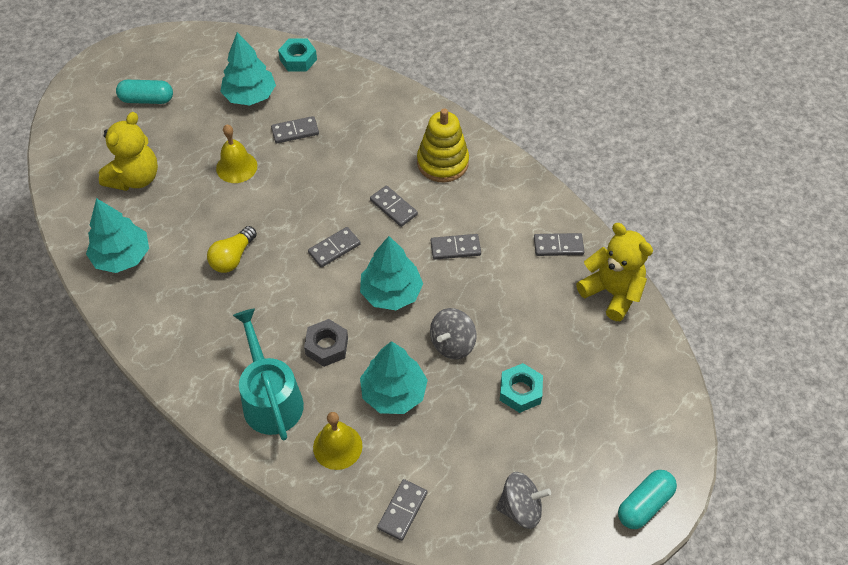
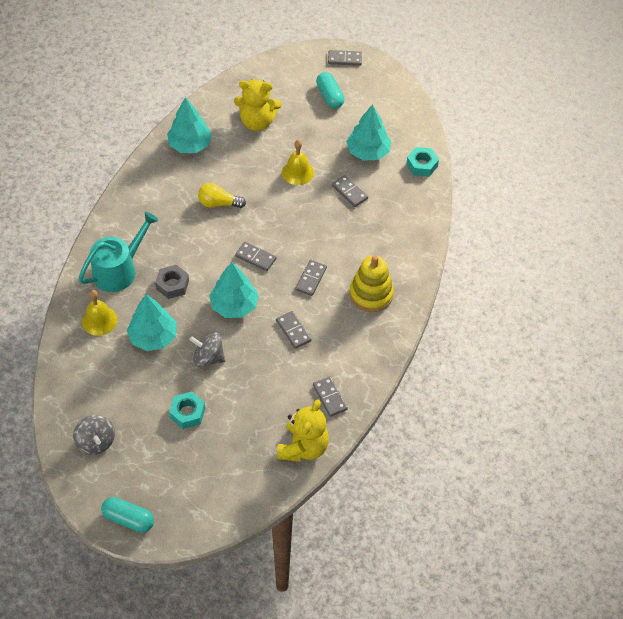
camera: 65 degrees right, 0 degrees up
(402, 510) = (68, 374): grey domino -> grey domino (344, 59)

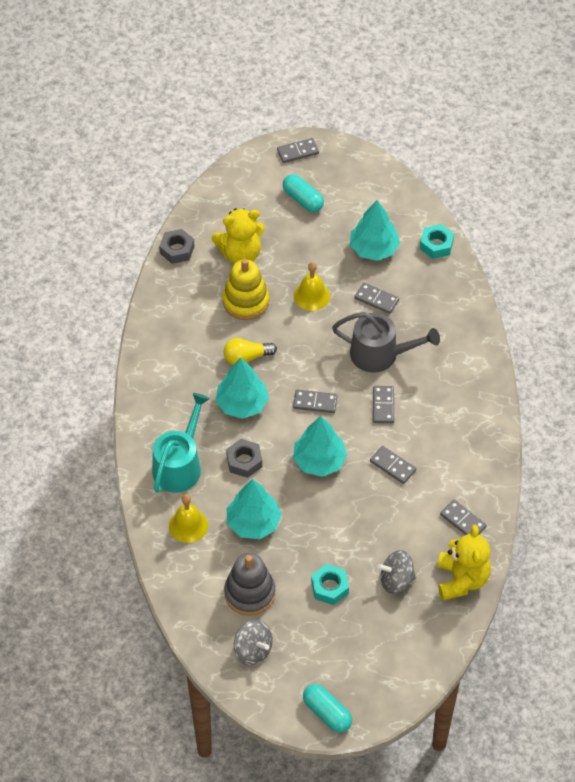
camera: 20 degrees left, 0 degrees up
(119, 393) = (249, 593): none -> grey stacking toy
(128, 519) = (327, 713): turquoise capsule -> turquoise capsule turned 45 degrees clockwise
(190, 145) = (182, 303): turquoise tree -> turquoise tree (242, 404)
(208, 103) = (177, 250): none -> grey nut
(208, 358) = (321, 524): grey spinning top -> grey spinning top (396, 580)
(329, 237) = (380, 354): none -> grey watering can
(371, 294) = (451, 401): yellow stacking toy -> yellow stacking toy (246, 301)

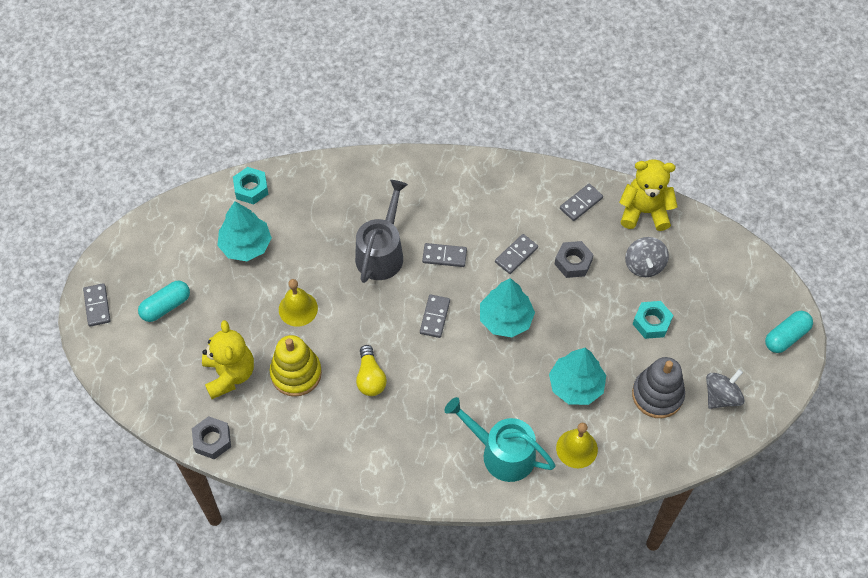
camera: 85 degrees left, 5 degrees up
(242, 404) = (429, 386): turquoise tree -> none
(244, 461) = (501, 389): grey nut -> grey nut (573, 262)
(376, 299) = (312, 249): grey domino -> none

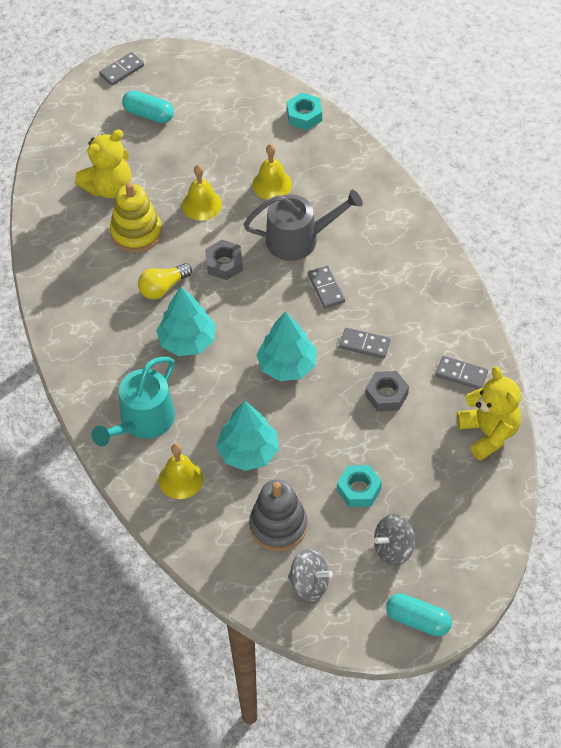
camera: 65 degrees right, 5 degrees down
(212, 440) = (40, 204): grey nut -> grey nut (224, 264)
(246, 245) = (243, 139): turquoise tree -> turquoise tree (187, 341)
(310, 246) = (272, 184): none -> yellow bell
(434, 317) = (255, 308): grey domino -> none
(502, 453) = (143, 421): turquoise watering can -> turquoise watering can turned 150 degrees counterclockwise
(644, 265) = (423, 457): grey spinning top -> grey spinning top (393, 549)

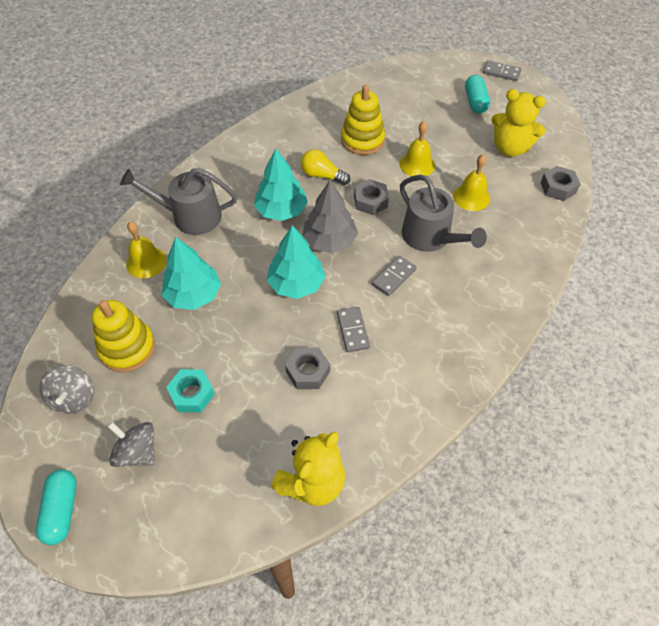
camera: 60 degrees right, 0 degrees up
(109, 187) = (392, 109): yellow teddy bear -> yellow teddy bear (510, 148)
(143, 421) = (190, 216): turquoise watering can -> grey watering can
(252, 318) = (330, 241): none -> grey tree
(278, 526) = (127, 348): grey stacking toy -> yellow stacking toy
(304, 115) = (558, 188): turquoise nut -> grey nut
(461, 374) = (368, 425): grey domino -> none

